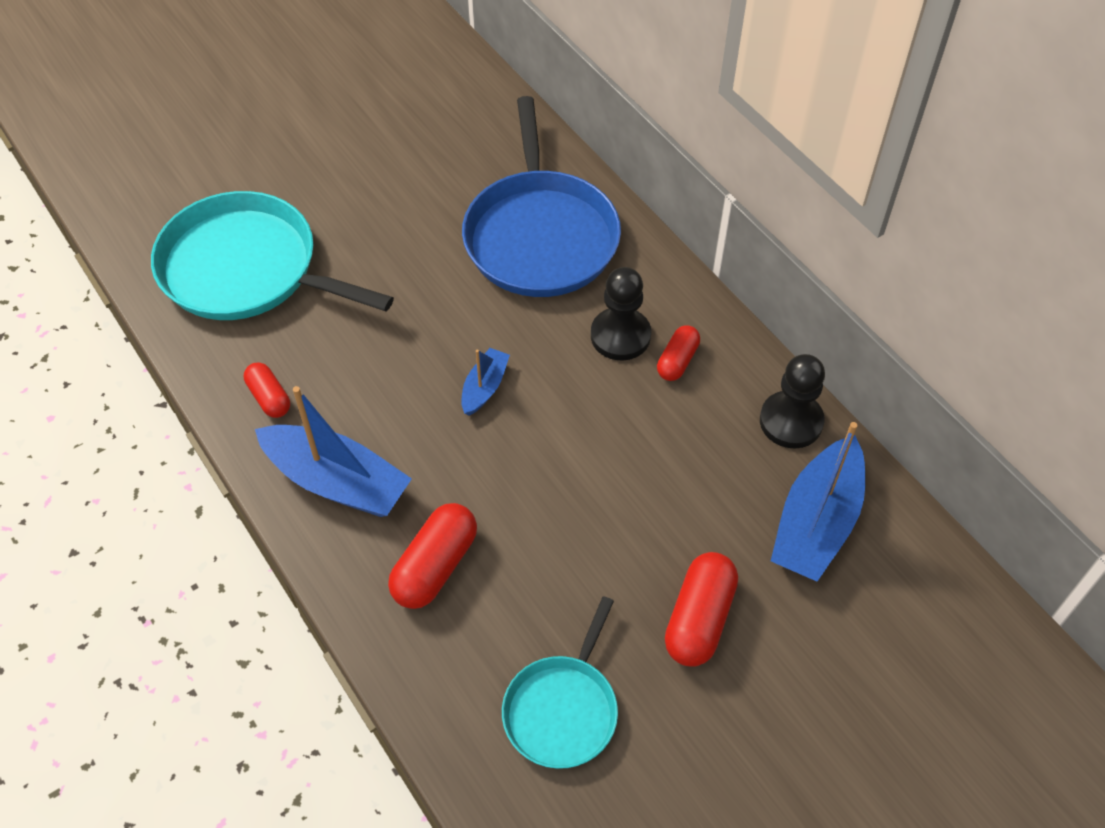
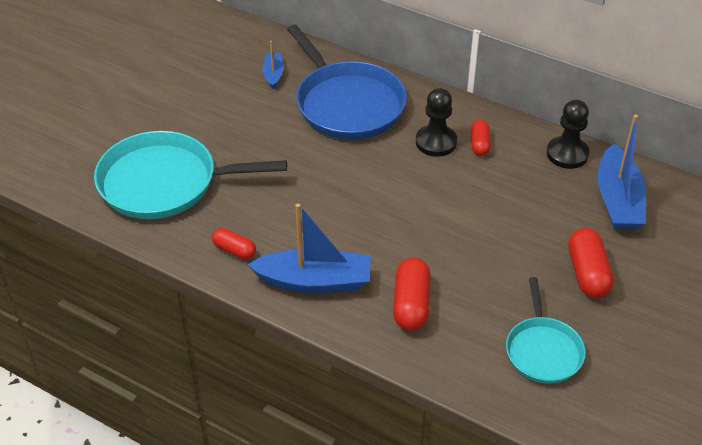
camera: 25 degrees left, 10 degrees down
(484, 387) = (372, 197): blue boat -> blue boat (273, 74)

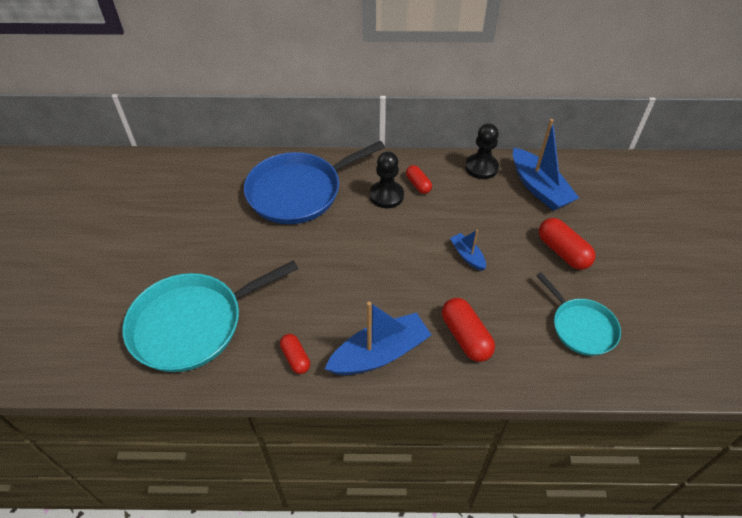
camera: 30 degrees left, 5 degrees up
(234, 250) = (295, 358): red capsule -> red capsule turned 60 degrees clockwise
(273, 74) = (222, 190): blue boat -> blue boat (467, 255)
(347, 104) = (299, 191): blue pan -> blue pan turned 120 degrees clockwise

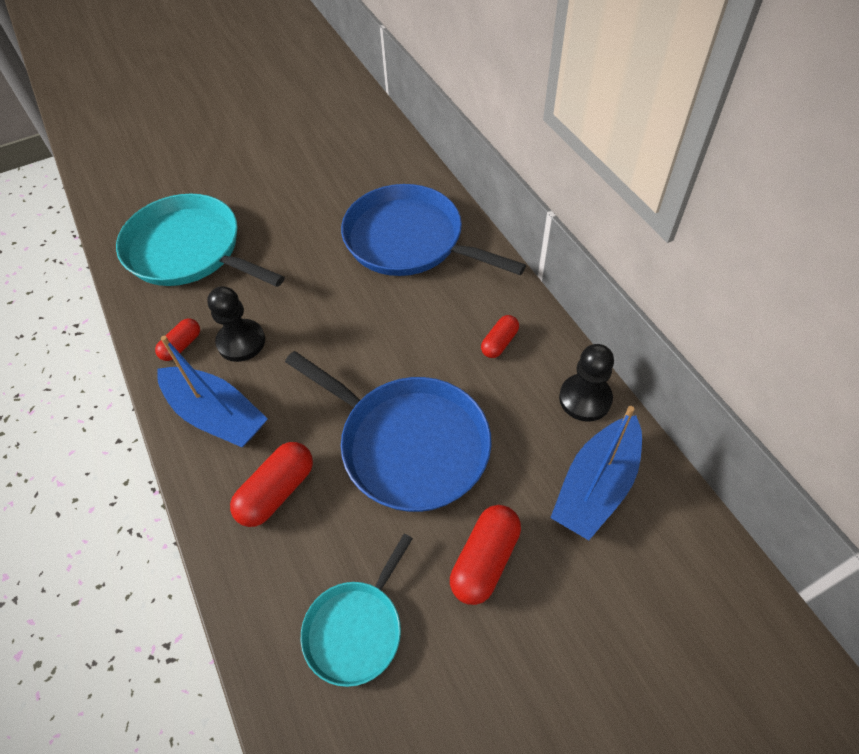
camera: 65 degrees right, 5 degrees up
(386, 196) = (457, 320): black pawn -> black pawn (241, 342)
(467, 255) = (408, 444): blue boat -> blue pan

